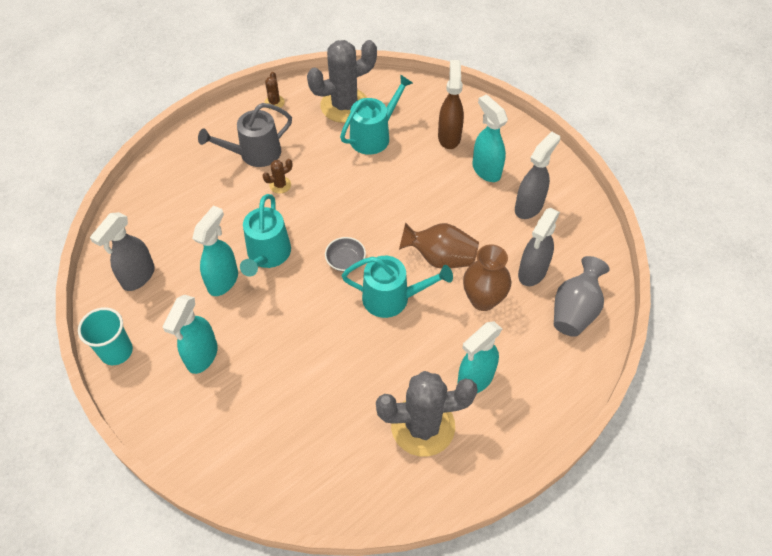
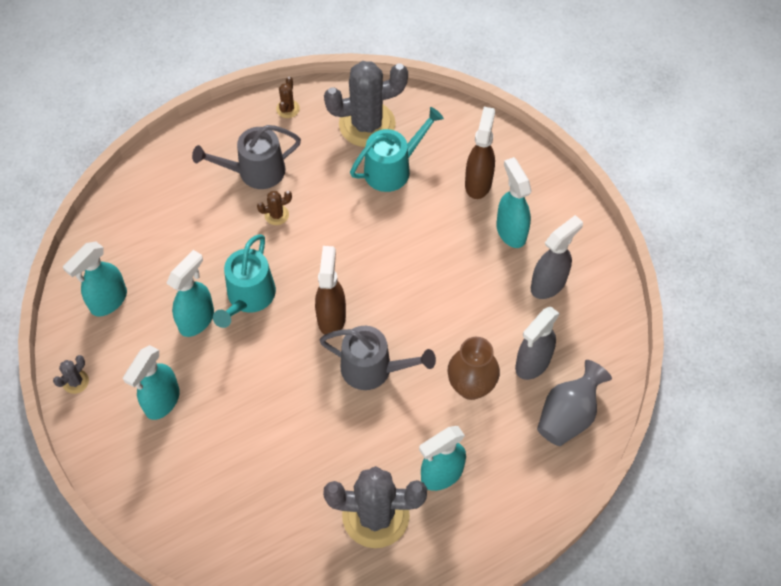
camera: 10 degrees right, 5 degrees up
(116, 351) = (75, 381): turquoise cup -> grey cactus
(138, 277) = (108, 301): grey spray bottle -> turquoise spray bottle
(345, 260) = (331, 317): grey bowl -> brown spray bottle
(392, 298) = (373, 369): turquoise watering can -> grey watering can
(440, 258) = (435, 330): brown vase -> none

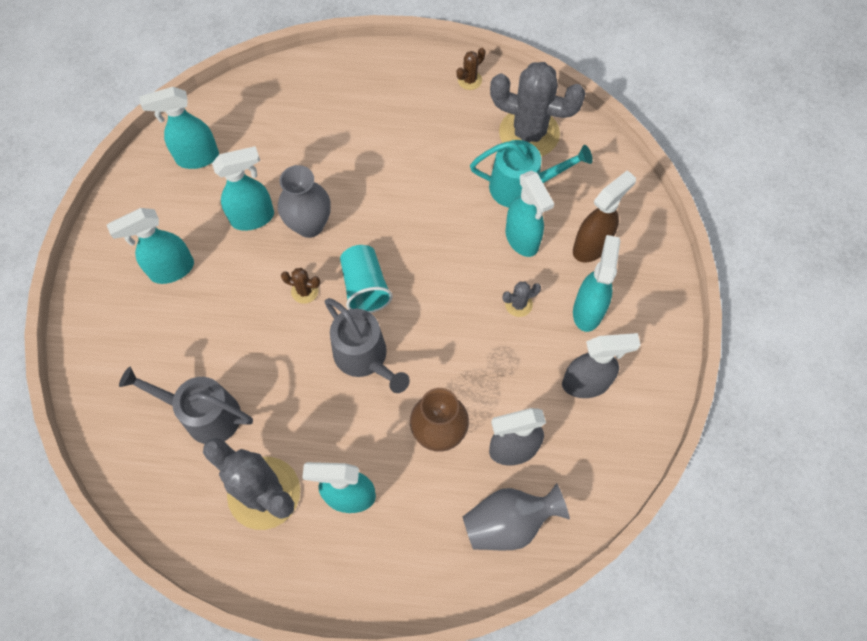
camera: 35 degrees right, 5 degrees up
(75, 381) = (120, 209): grey cactus -> grey cactus (518, 304)
(248, 297) = (309, 225): turquoise watering can -> grey vase
(255, 171) = (399, 119): grey watering can -> grey watering can (205, 414)
(276, 215) = (388, 167): brown cactus -> brown cactus (304, 291)
(331, 317) = (365, 287): brown spray bottle -> turquoise cup
(423, 208) = (522, 239): none -> turquoise spray bottle

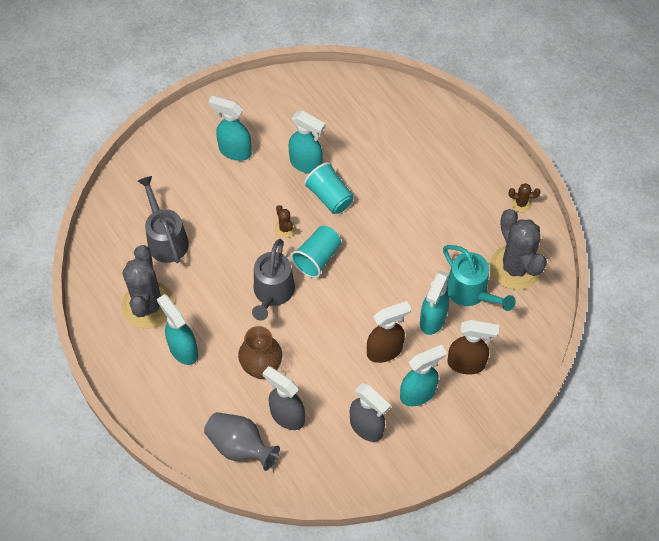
camera: 50 degrees right, 5 degrees down
(197, 158) = (316, 103): turquoise spray bottle -> none
(309, 225) = (329, 197): grey vase -> turquoise cup
(518, 304) = (385, 351): grey cactus -> brown spray bottle

